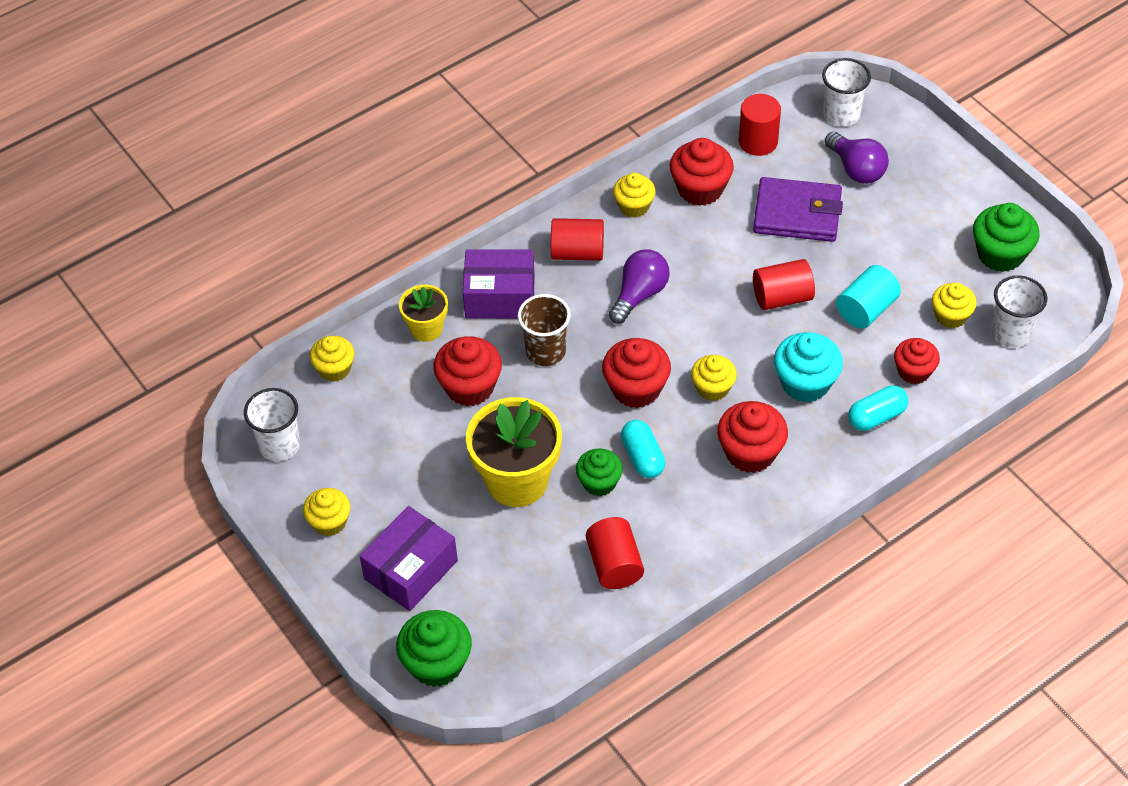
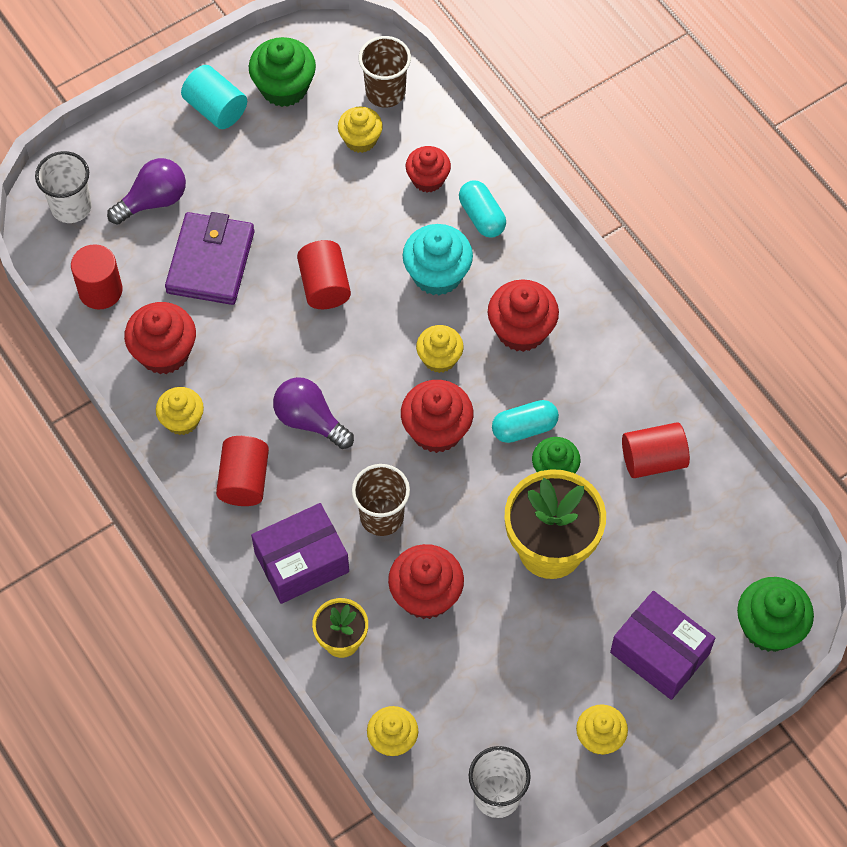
camera: 90 degrees left, 10 degrees up
(500, 297) = (301, 562): purple box -> purple box turned 60 degrees clockwise
(866, 309) = (346, 211): turquoise cylinder -> turquoise cylinder (216, 109)
(1011, 333) = (385, 92): white cup -> brown cup

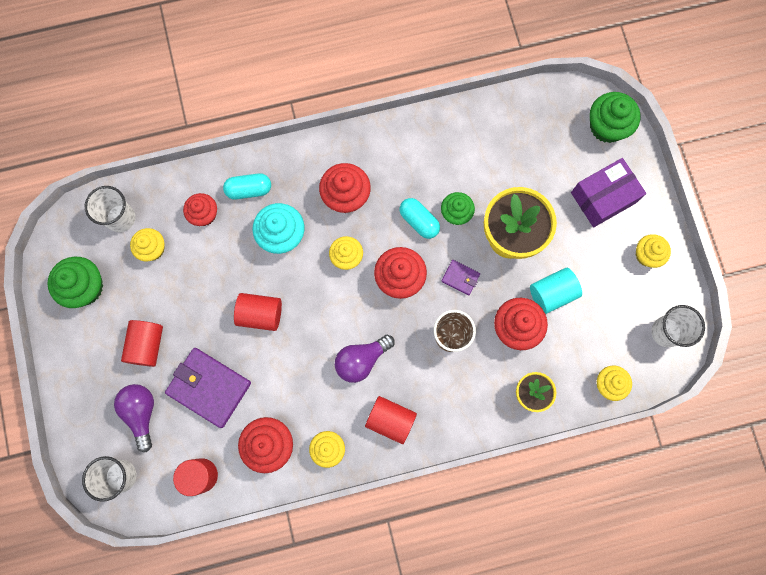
camera: 70 degrees left, 15 degrees up
(216, 109) = (82, 342): turquoise cylinder -> turquoise cylinder (552, 293)
(301, 562) = (465, 401): purple box -> none
(385, 92) = (121, 218): brown cup -> white cup
(467, 504) = (460, 278): none -> purple wallet
(524, 428) = (419, 221): turquoise capsule -> turquoise capsule turned 45 degrees counterclockwise
(653, 460) = (470, 150): red cylinder -> red cylinder (147, 345)

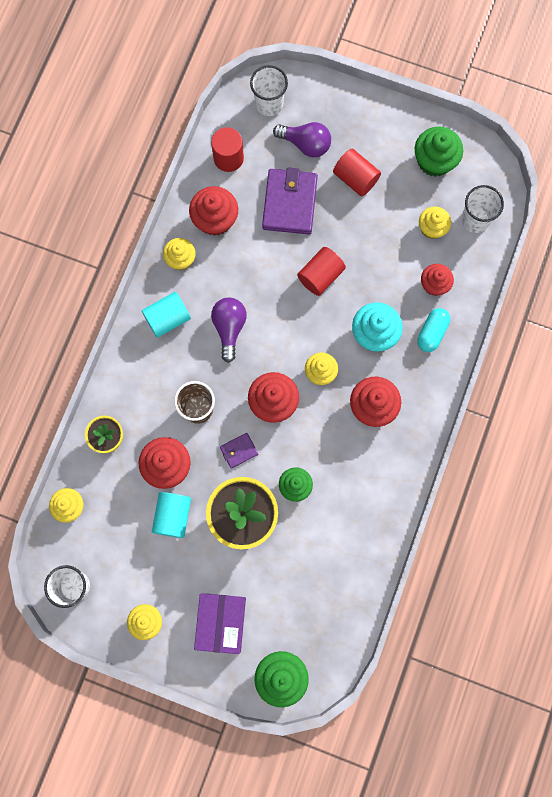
camera: 125 degrees right, 0 degrees up
(209, 387) = (290, 203): purple wallet -> purple wallet turned 60 degrees counterclockwise
(390, 420) = (168, 318): red cylinder -> turquoise cylinder
(419, 221) = (310, 451): turquoise capsule -> none

